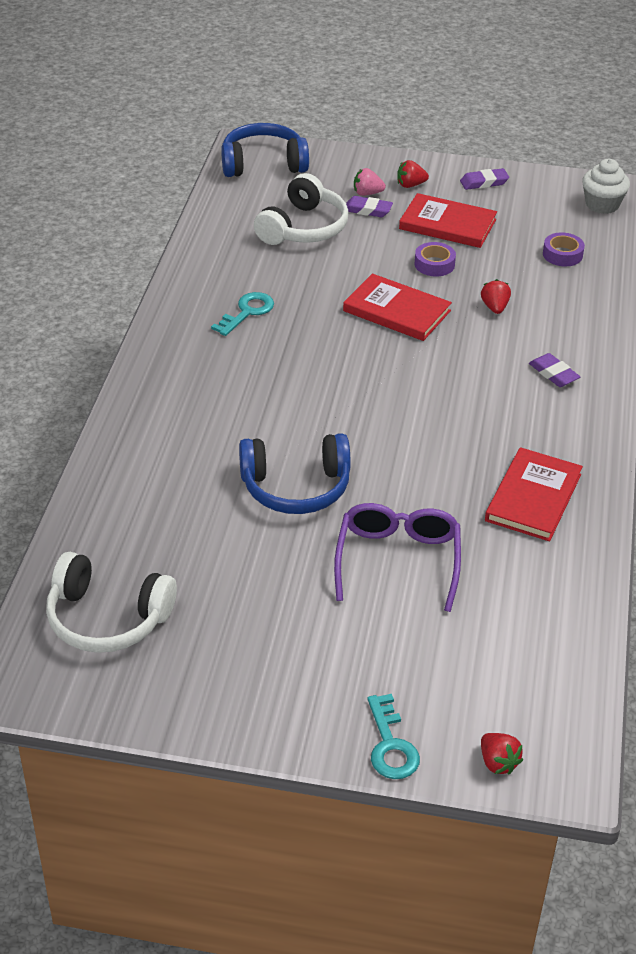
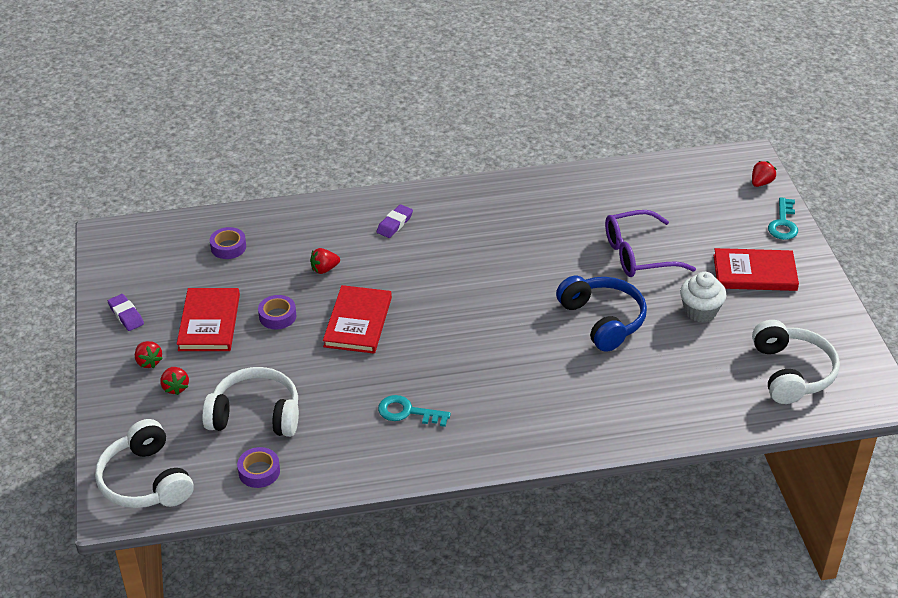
camera: 110 degrees left, 0 degrees up
(232, 217) = (259, 471): none -> purple tape
(263, 164) = (146, 480): blue headphones -> white headphones
(367, 193) = (175, 387): pink strawberry -> red strawberry
(367, 210) = (206, 379): purple eraser -> none
(390, 745) = (783, 223): turquoise key -> turquoise key turned 135 degrees clockwise
(533, 497) = (536, 209): red book -> red book (754, 273)
(602, 204) = (138, 238): white cupcake -> white cupcake (700, 311)

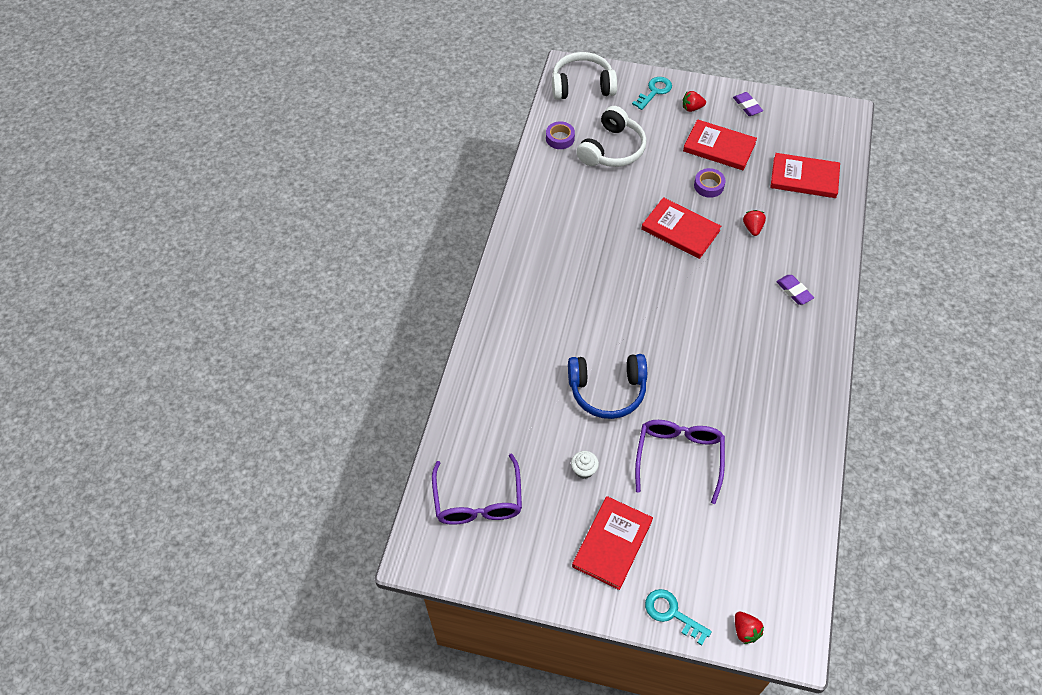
camera: 115 degrees right, 15 degrees up
(126, 315) = (747, 106): purple eraser -> purple eraser turned 75 degrees clockwise
(175, 387) = (659, 116): red strawberry -> none
(228, 247) = (804, 178): purple tape -> red book
(408, 412) = (571, 229): turquoise key -> turquoise key (654, 92)
(700, 311) = (584, 470): white cupcake -> white cupcake, size x0.63
(791, 372) = (478, 501): white headphones -> purple glasses

